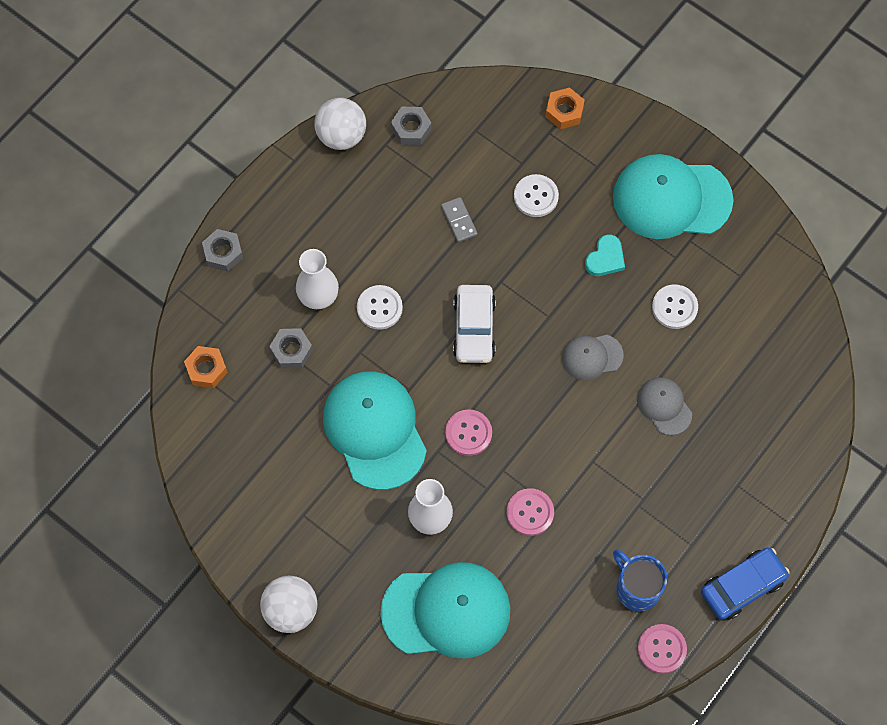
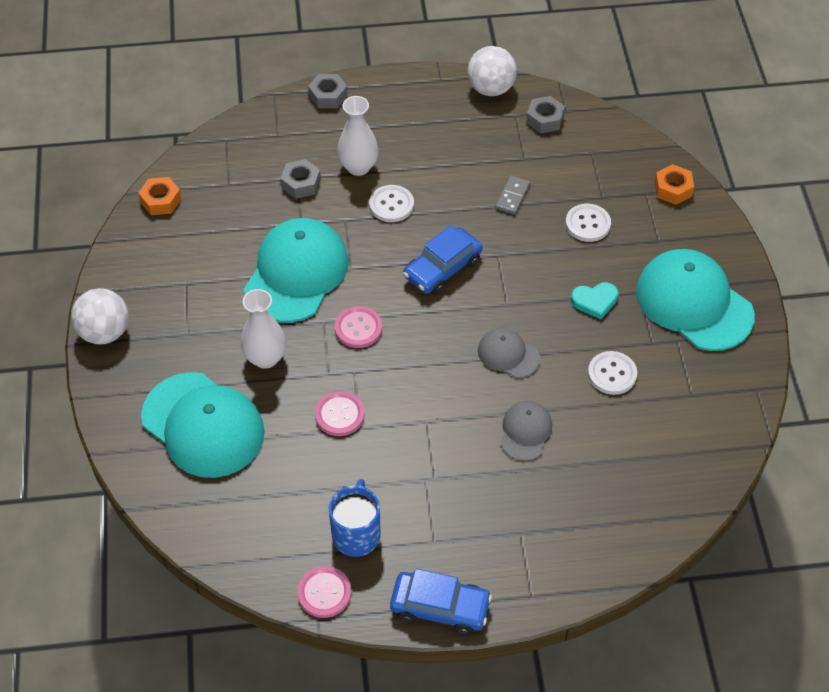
camera: 45 degrees right, 15 degrees down
(206, 369) = (233, 151): orange nut -> orange nut (161, 201)
(474, 328) = (442, 268): white car -> blue car

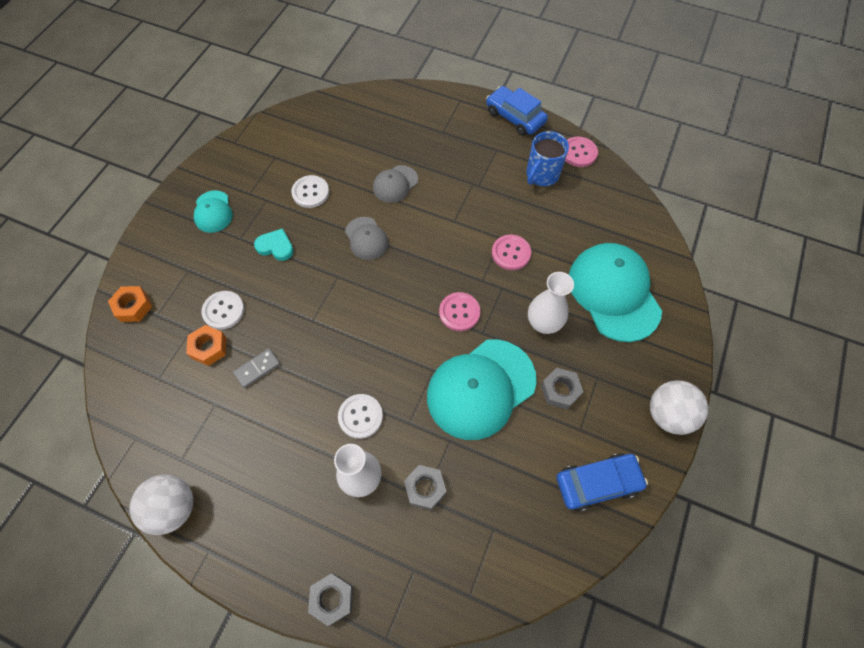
camera: 150 degrees left, 10 degrees up
(161, 201) = (569, 544): orange nut -> orange nut (209, 348)
(442, 268) = (362, 330): blue car -> blue car (597, 483)
(544, 119) = (161, 438): grey nut -> grey nut (560, 390)
(694, 303) = (213, 212): turquoise cap -> turquoise cap, size x0.50

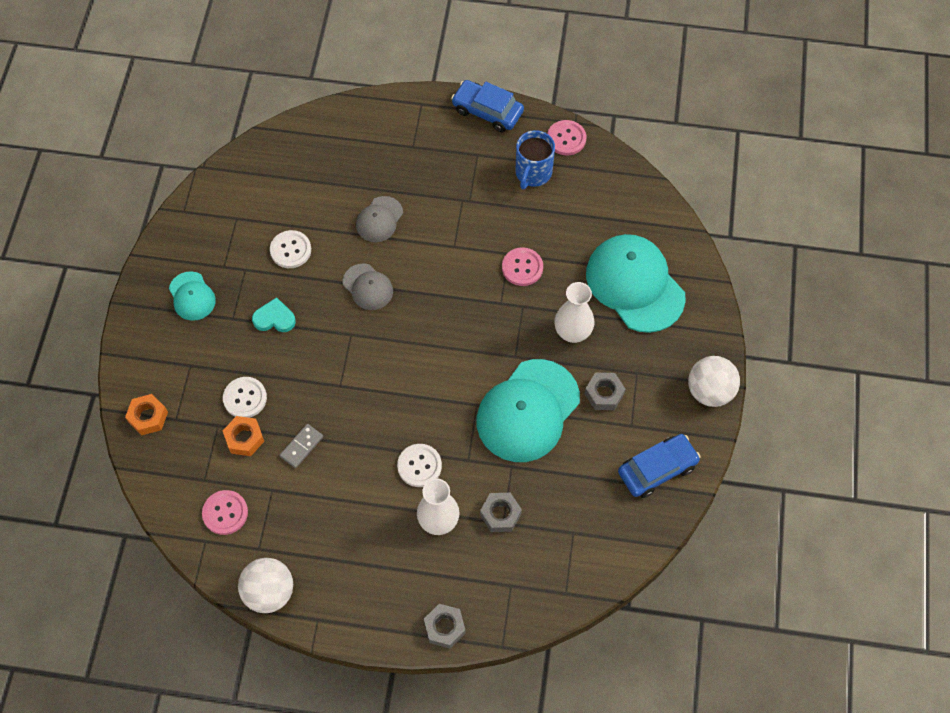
camera: 15 degrees left, 0 degrees up
(459, 312) = (486, 341): pink button -> pink button (225, 513)

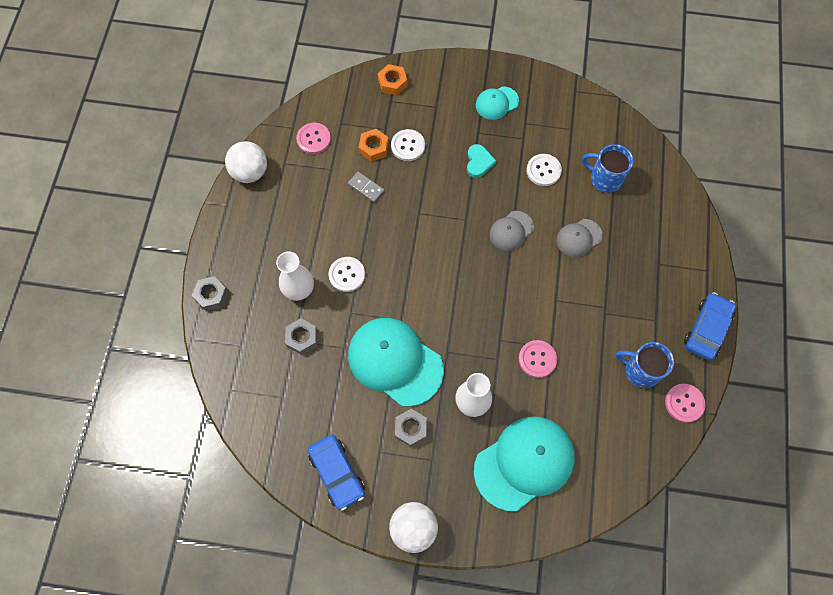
camera: 90 degrees right, 5 degrees up
(305, 189) = (605, 178): none -> blue mug
(379, 219) = (579, 238): grey cap -> grey cap turned 60 degrees counterclockwise

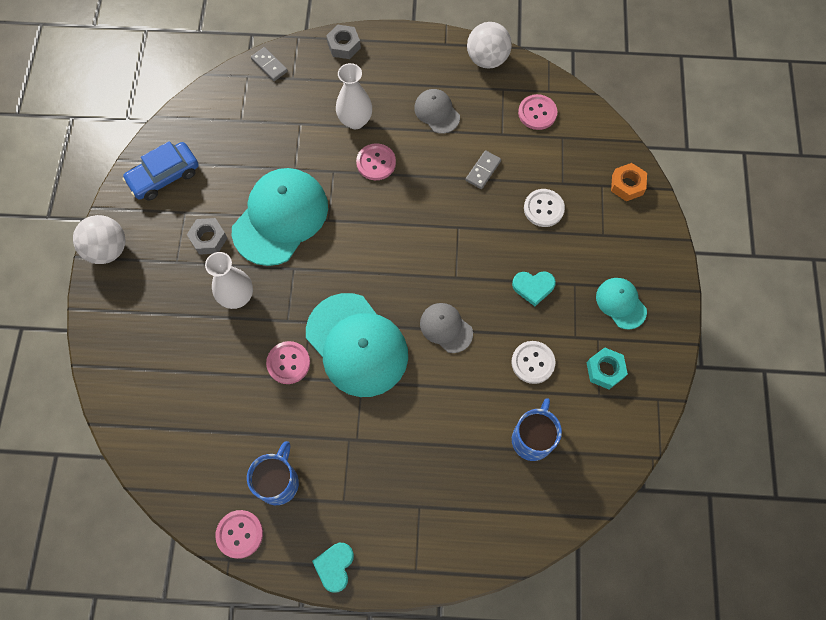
camera: 85 degrees right, 0 degrees up
(222, 367) = (269, 65): none -> grey domino
(302, 338) = (302, 129): grey nut -> none
(347, 275) = (376, 163): white button -> pink button
(374, 148) = (535, 173): orange nut -> none
(524, 463) = (171, 353): turquoise cap -> turquoise cap (357, 345)
(551, 122) = (605, 370): none -> turquoise nut
(579, 238) = (445, 407): grey cap -> grey cap (437, 112)
(706, 329) = (335, 566): blue car -> turquoise heart

